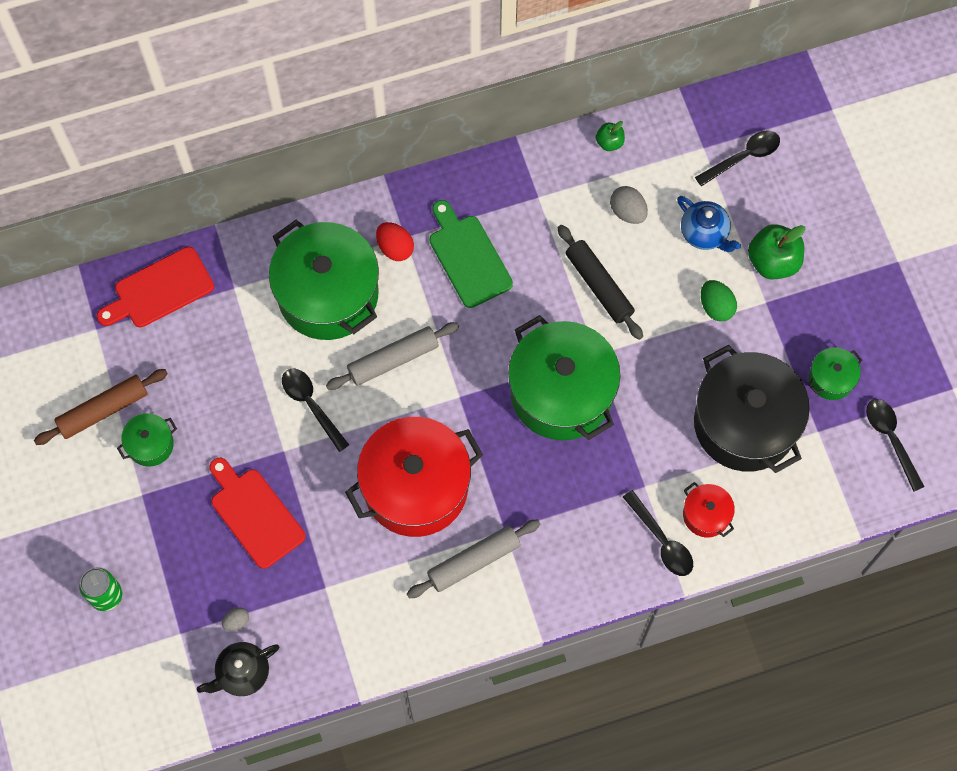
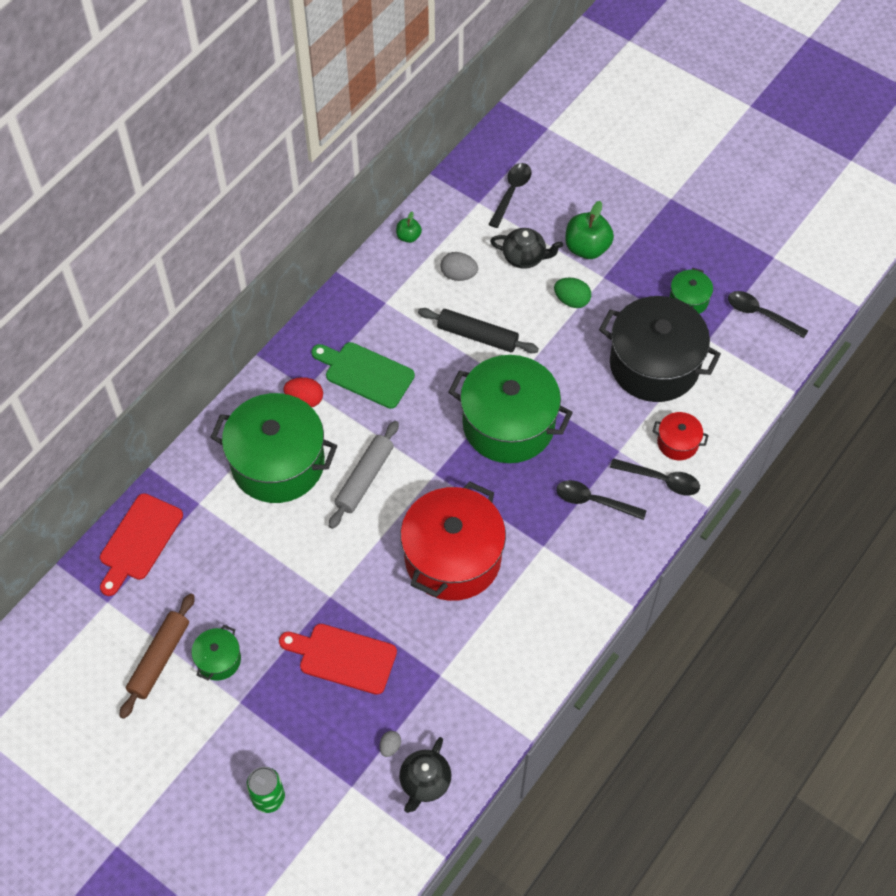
camera: 35 degrees left, 10 degrees down
(311, 405) = (326, 550): black spoon -> black spoon (593, 501)
(473, 561) = (537, 582): grey rolling pin -> none
(705, 233) = (525, 257): blue teapot -> black teapot

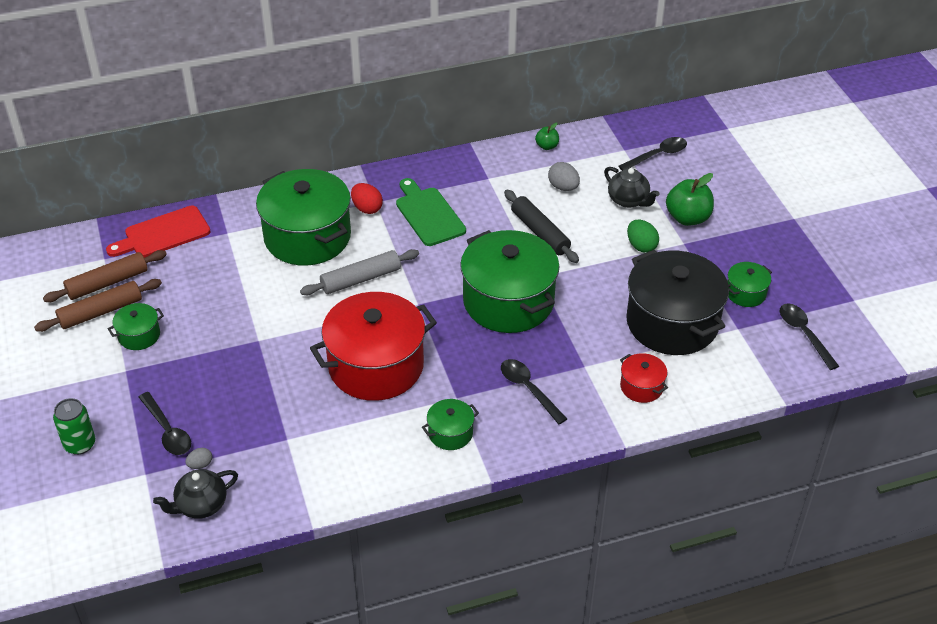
camera: 35 degrees right, 15 degrees down
(136, 625) = (107, 283): none -> brown rolling pin
(343, 657) = (227, 385): red cutting board -> none
(566, 582) = (450, 433): none -> green pot
(661, 480) = (601, 405): black spoon -> black spoon (167, 431)

